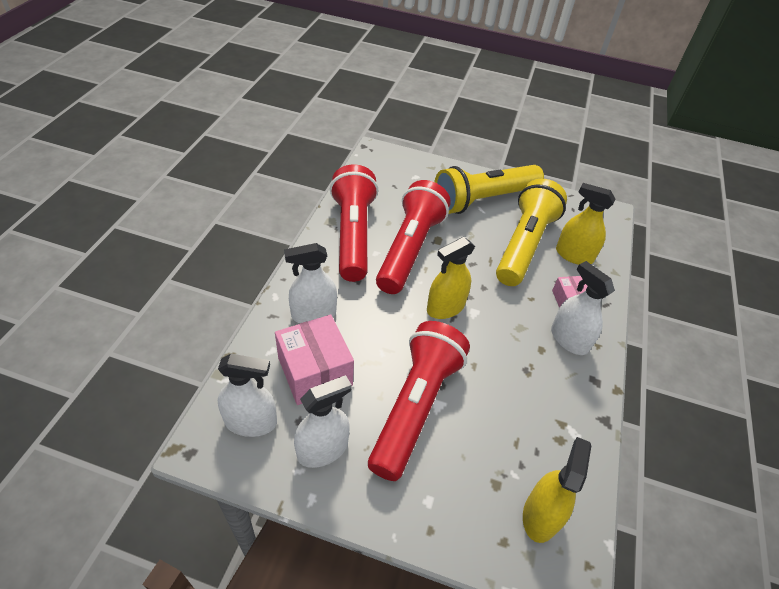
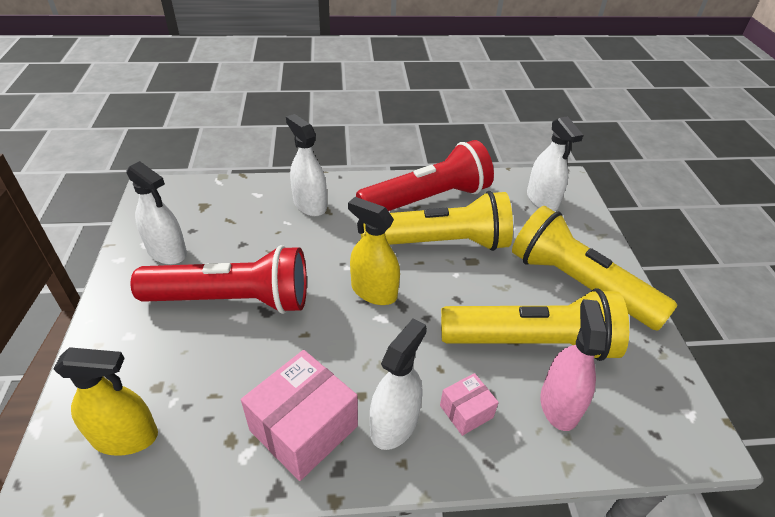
camera: 70 degrees right, 5 degrees down
(251, 422) = (182, 206): white spray bottle -> white spray bottle (542, 200)
(315, 371) = (246, 224): pink box -> pink box (303, 428)
(410, 249) = (439, 243): red flashlight -> yellow flashlight
(574, 255) = (559, 405): yellow spray bottle -> pink spray bottle

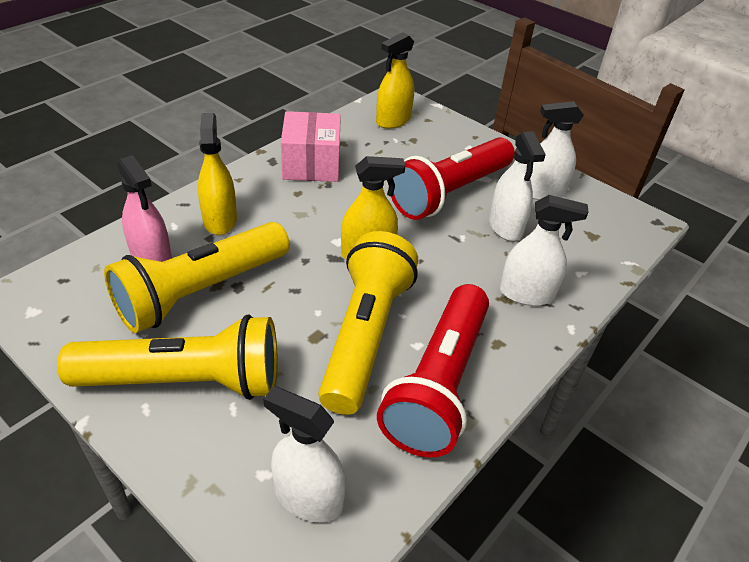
camera: 135 degrees right, 0 degrees up
(394, 424) = (261, 191): white spray bottle -> white spray bottle (505, 226)
(439, 243) = (365, 335): yellow flashlight -> yellow flashlight turned 150 degrees clockwise
(466, 411) = (220, 220): pink box -> yellow spray bottle

